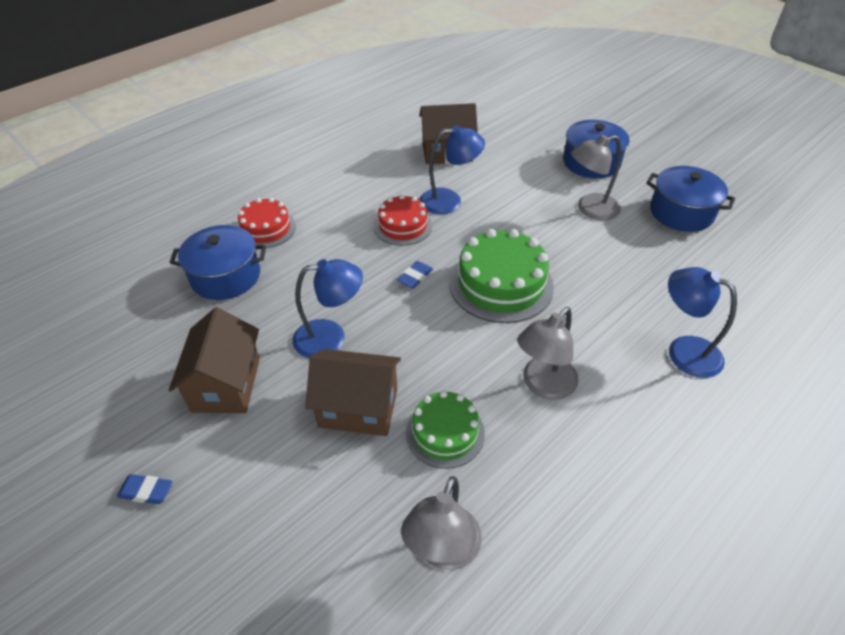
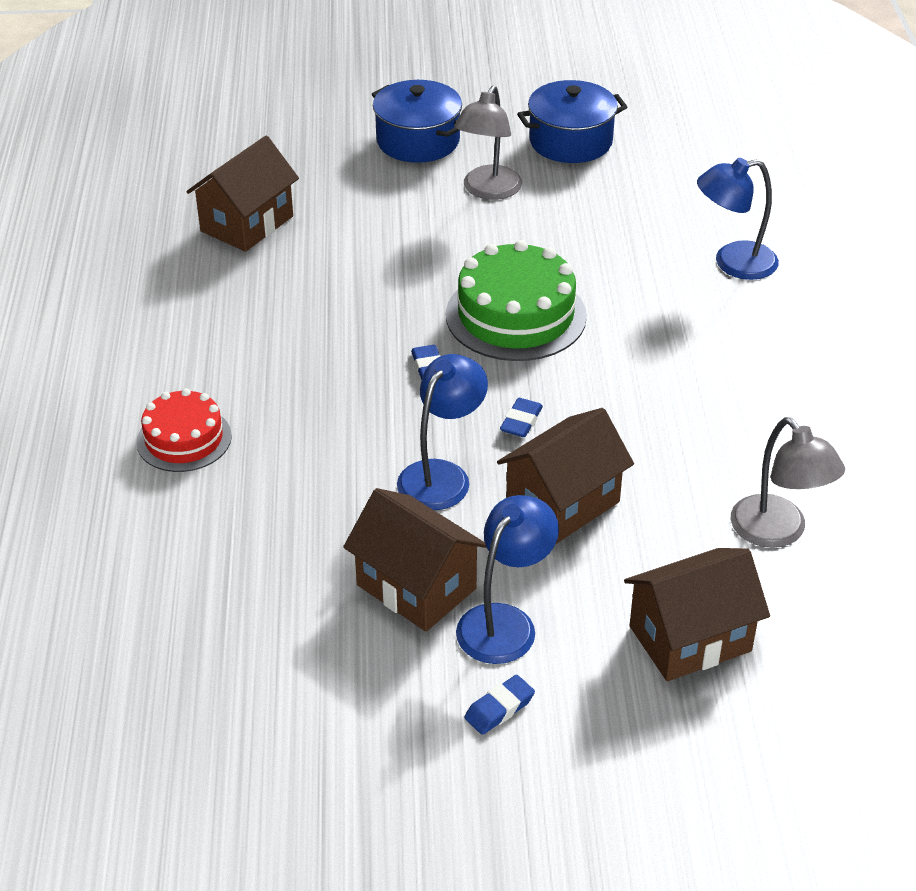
camera: 50 degrees left, 5 degrees down
(226, 276) = (230, 512): blue pot -> none
(287, 563) = (690, 638): none -> brown house
(403, 226) = (333, 330): red cake -> none
(412, 343) = (521, 421): none -> blue eraser
(445, 432) = (657, 461): green cake -> none
(449, 201) = (338, 273): blue lamp -> blue lamp (505, 622)
(543, 385) = (674, 369): grey lamp -> none

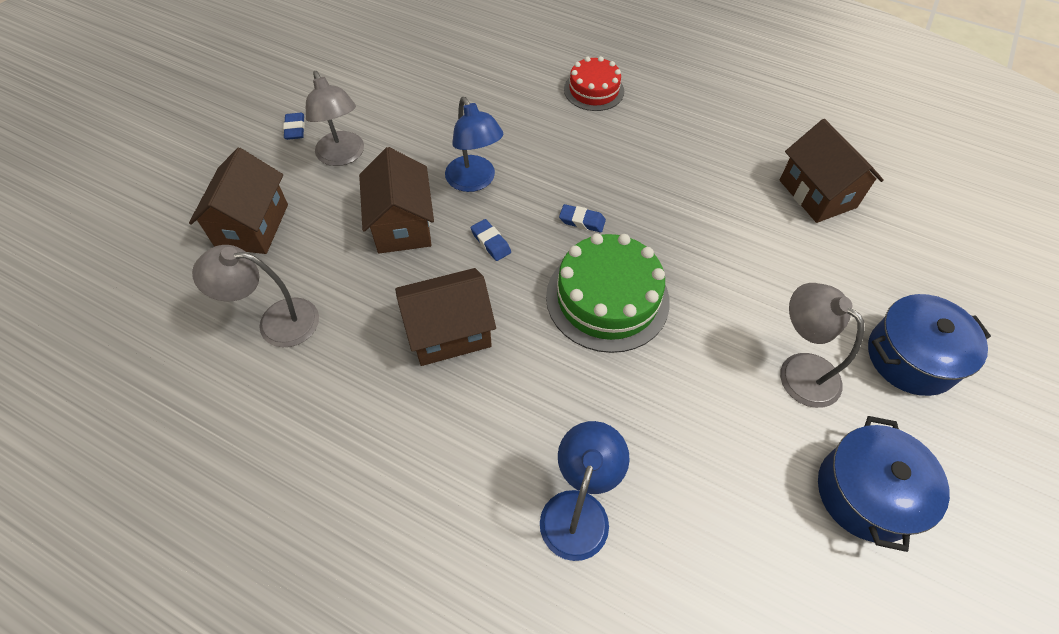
camera: 120 degrees right, 15 degrees up
(416, 586) = (400, 134): brown house -> brown house (449, 332)
(505, 622) = (343, 156): blue lamp -> grey lamp

